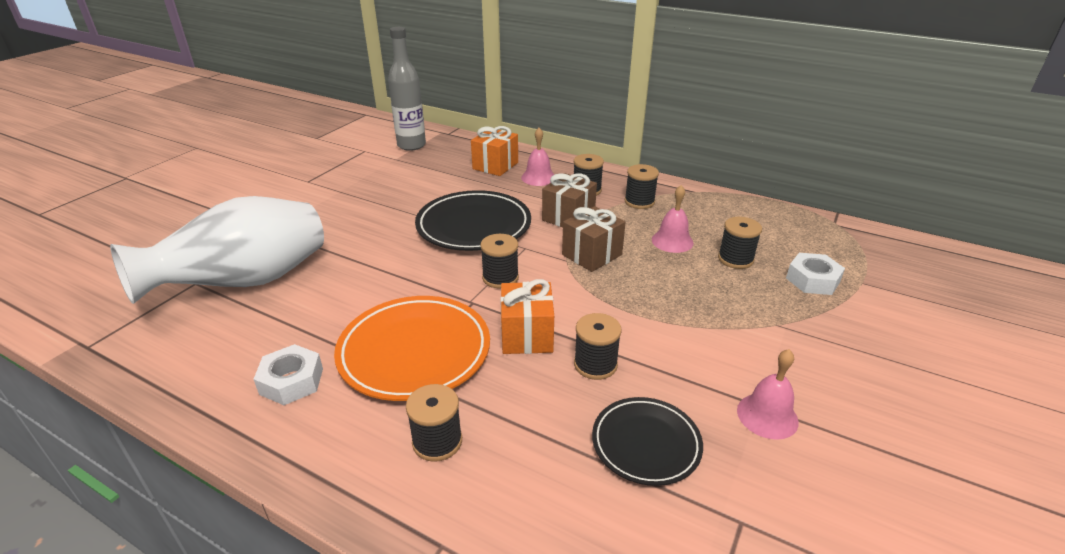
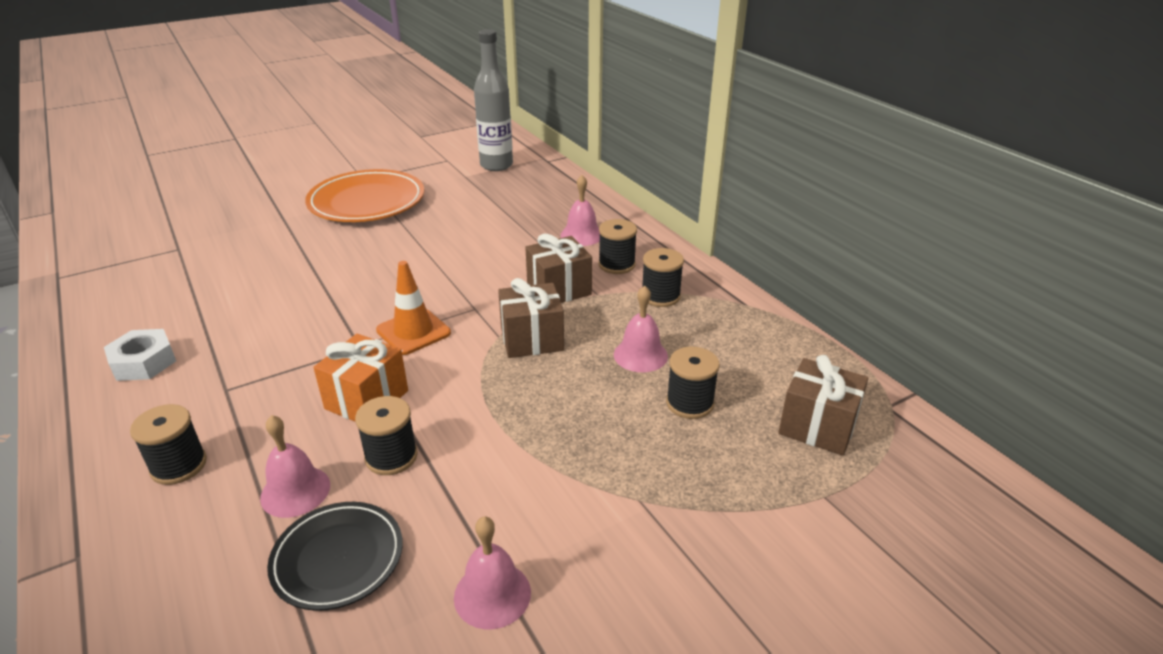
camera: 30 degrees right, 0 degrees up
(246, 283) = (210, 262): white vase -> none
(414, 352) = (258, 375): orange plate -> orange plate (367, 202)
(474, 226) = (454, 269): black plate -> none
(495, 166) = (553, 209): orange gift -> none
(500, 278) = (413, 332): black spool -> orange traffic cone
(556, 416) = (295, 491): none -> pink bell
(812, 280) = (757, 466): white nut -> none
(815, 247) = (817, 426): none -> brown gift

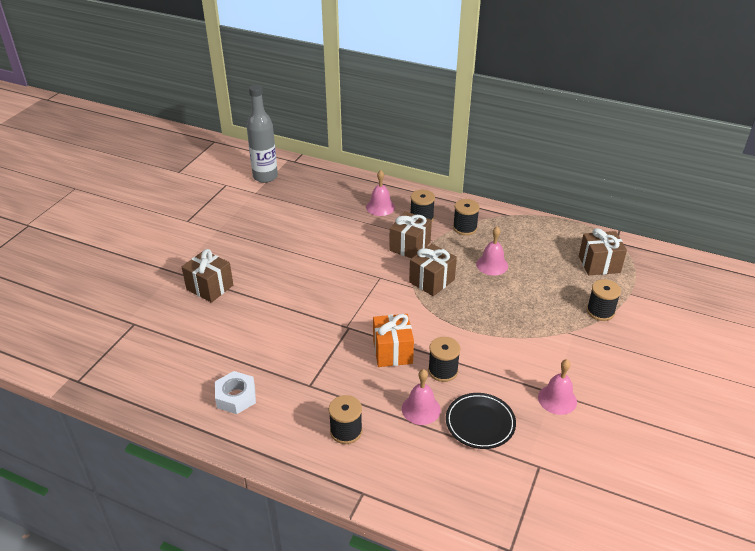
camera: 35 degrees left, 5 degrees up
(290, 244) = (210, 287): none -> brown gift
(367, 202) = (216, 237): orange plate -> none
(413, 332) = (365, 305): orange traffic cone -> none
(689, 403) = (539, 279): black spool -> black spool (600, 311)

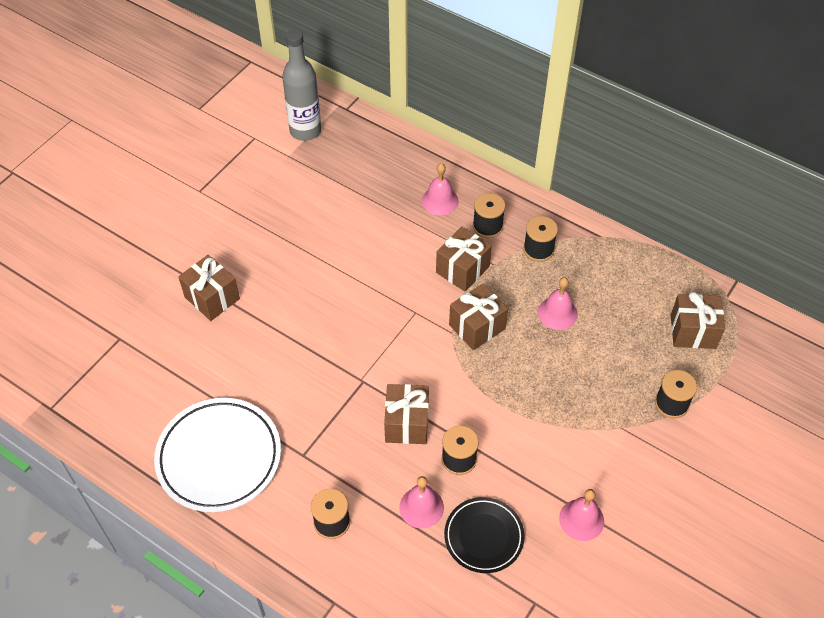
camera: 10 degrees right, 15 degrees up
(236, 397) = (219, 457): white nut -> white plate
(392, 351) = (407, 423): orange gift -> brown gift

